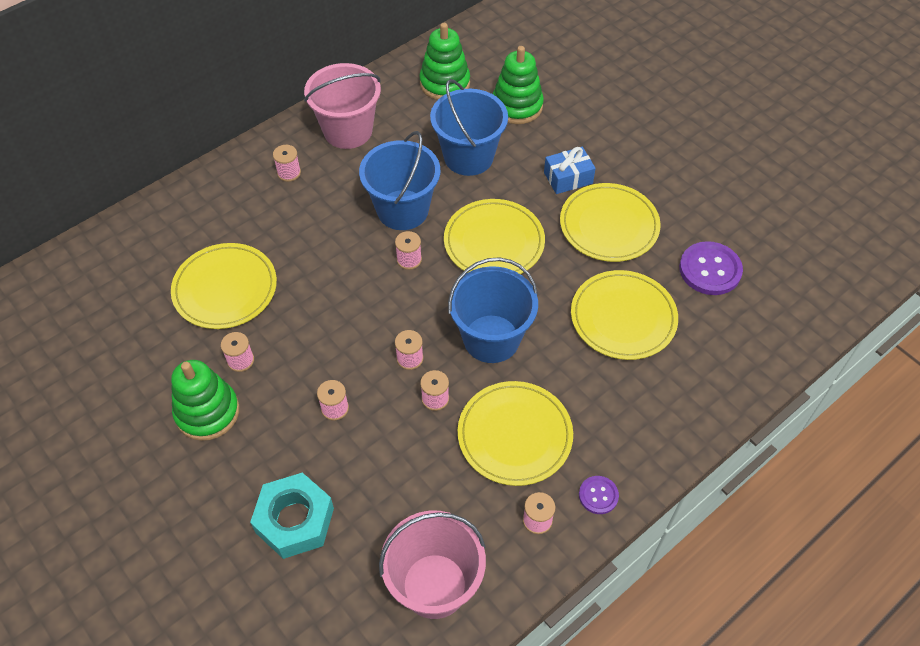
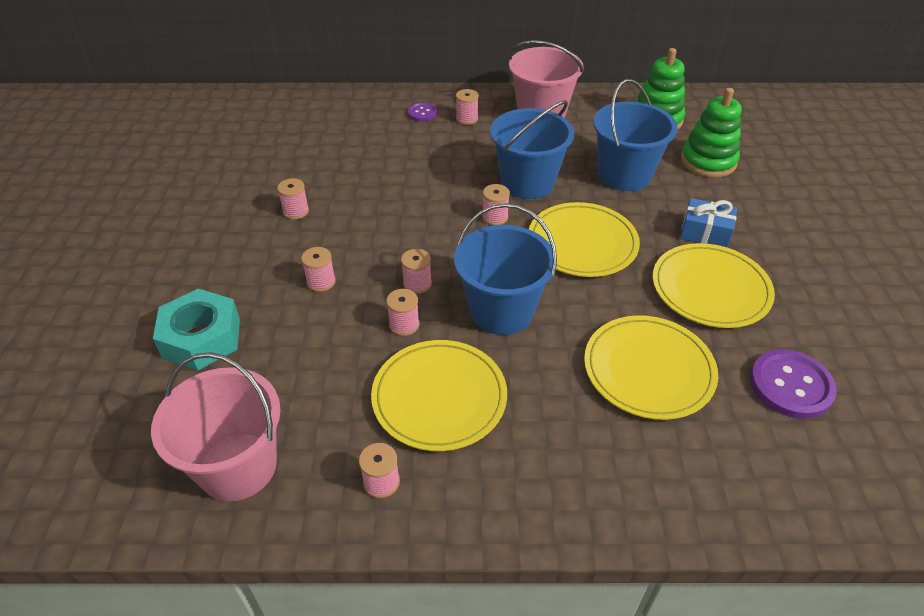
camera: 40 degrees right, 10 degrees down
(207, 412) = (235, 229): green stacking toy -> none
(225, 289) = (339, 163): yellow plate -> none
(598, 495) = (461, 505): purple button -> purple button (422, 113)

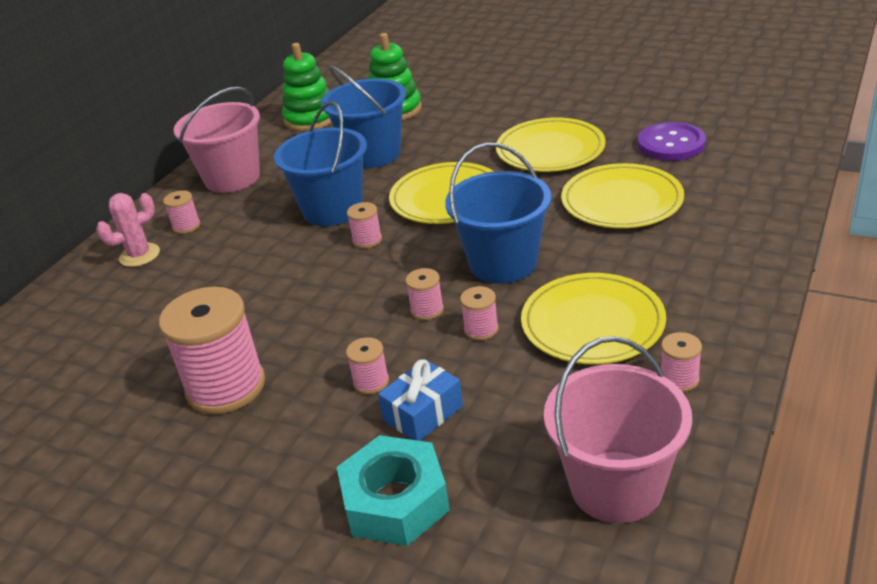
camera: 60 degrees left, 10 degrees down
(296, 211) = (226, 387): pink spool -> pink spool, size x2.24
(422, 113) = (139, 255): purple button -> pink cactus
(705, 233) = (483, 135): blue gift -> blue gift (423, 413)

